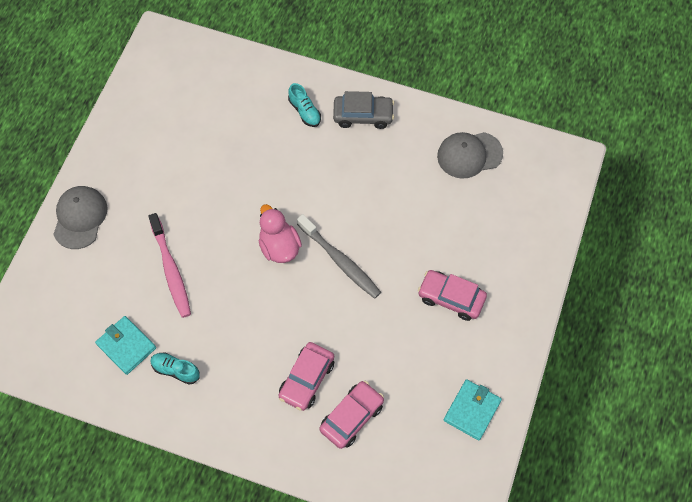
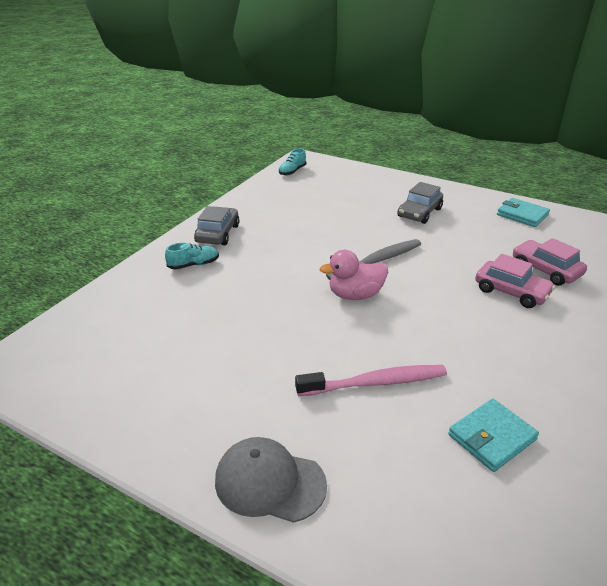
camera: 80 degrees left, 30 degrees down
(175, 370) = (519, 389): turquoise shoe -> turquoise shoe (292, 171)
(451, 298) = (419, 213): pink car -> grey car
(469, 155) = (283, 192): grey cap -> none

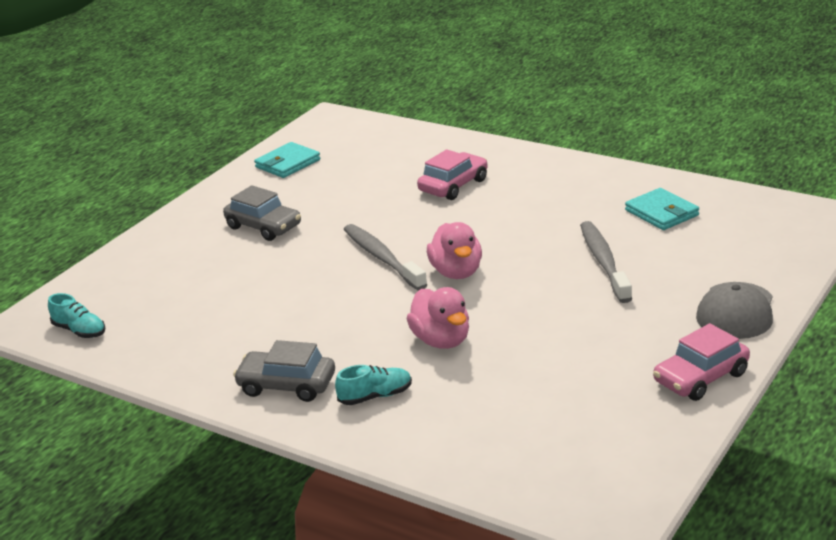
camera: 85 degrees left, 5 degrees down
(194, 265) = (375, 396): turquoise shoe -> turquoise shoe turned 90 degrees clockwise
(255, 289) = (441, 340): none -> pink duck
(375, 383) = (604, 262): pink toothbrush -> grey toothbrush
(545, 270) = (413, 164): pink car -> pink car (700, 377)

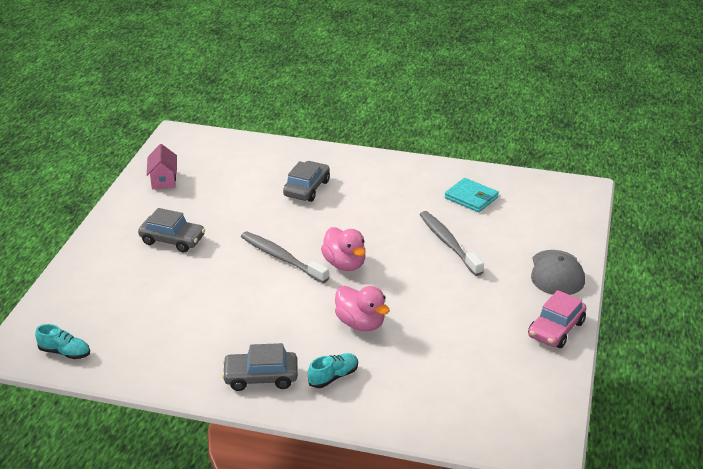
camera: 20 degrees left, 5 degrees up
(287, 163) = (163, 180): turquoise wallet -> pink house
(453, 185) = (307, 188): pink car -> grey car

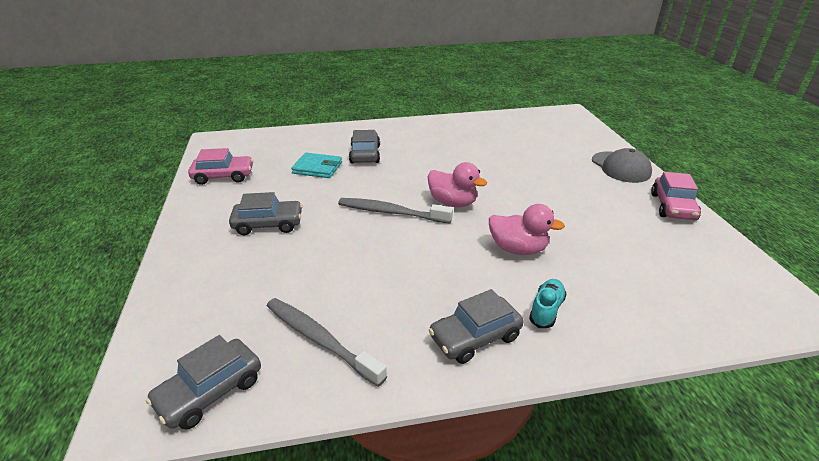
camera: 25 degrees left, 0 degrees up
(65, 352) = (210, 391): turquoise shoe -> grey car
(163, 180) = (223, 176): pink house -> pink car
(448, 243) = (519, 166): grey toothbrush -> grey toothbrush (320, 340)
(471, 198) = (501, 133): turquoise wallet -> turquoise wallet (317, 168)

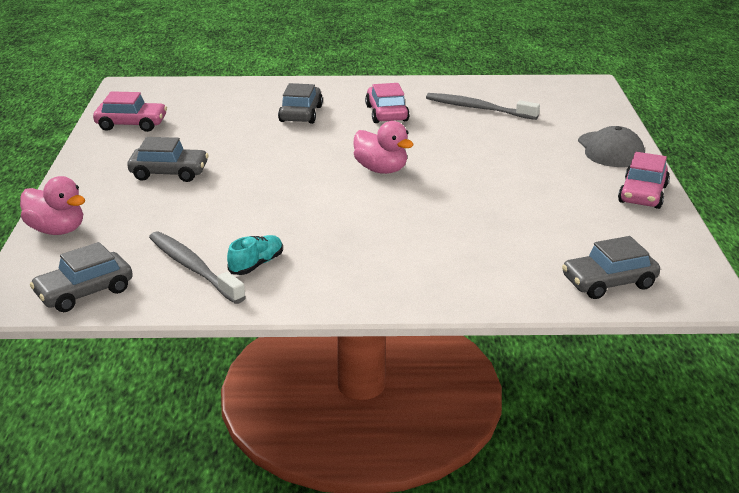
camera: 10 degrees right, 5 degrees down
(317, 168) = (240, 124): turquoise wallet -> none
(391, 212) = (307, 173): grey toothbrush -> grey toothbrush (478, 108)
(433, 148) = (386, 113): none -> pink car
(475, 337) = (344, 280): grey car -> grey car (608, 282)
(518, 249) = (431, 217): pink duck -> pink duck (57, 230)
(546, 310) = (430, 268): turquoise shoe -> turquoise shoe (256, 264)

